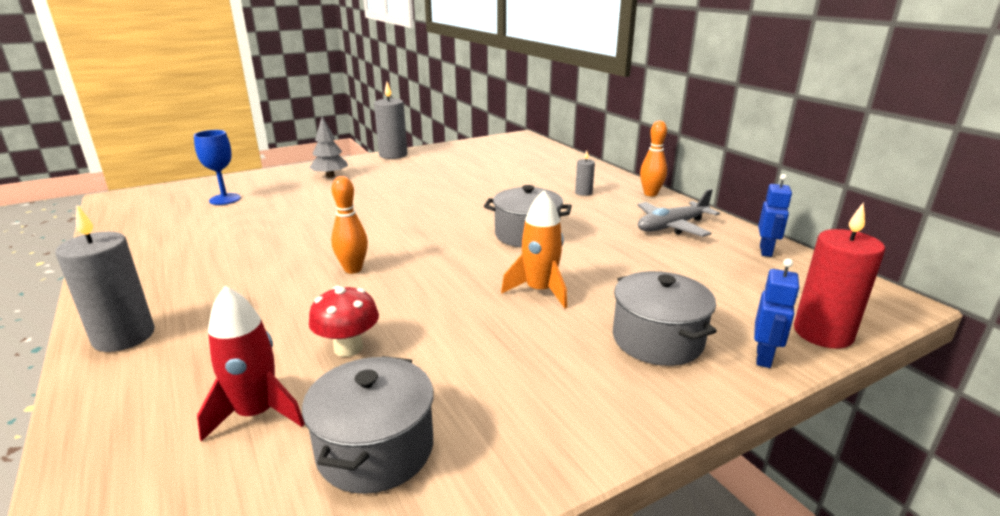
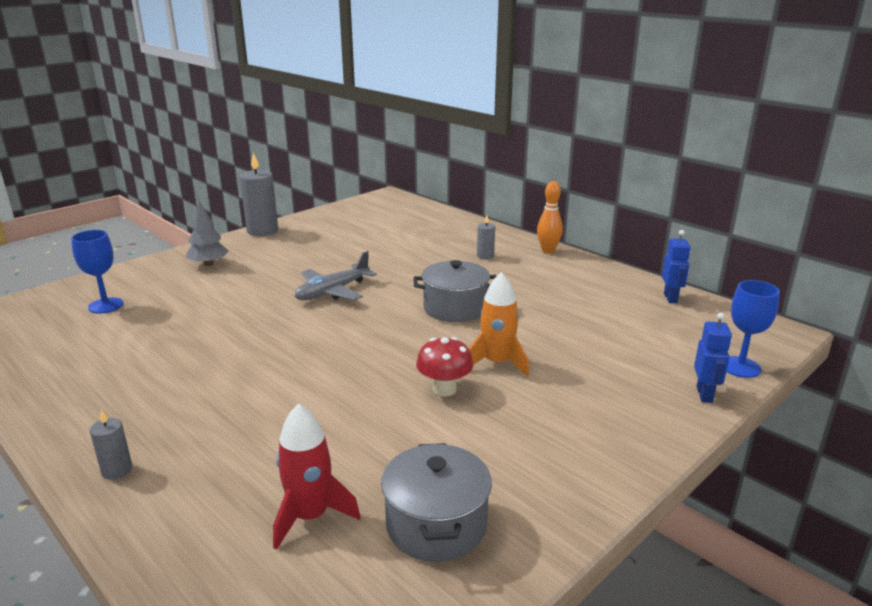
camera: 15 degrees left, 0 degrees up
(124, 336) = (117, 470): grey candle -> grey candle, size x0.51
(348, 348) = (354, 444): red mushroom -> red mushroom (444, 389)
(353, 269) = (306, 367): orange bowling pin -> none
(657, 340) = (617, 393): grey pot -> none
(672, 226) = (582, 283): grey plane -> grey plane (332, 292)
(822, 333) = (740, 367): red candle -> blue goblet

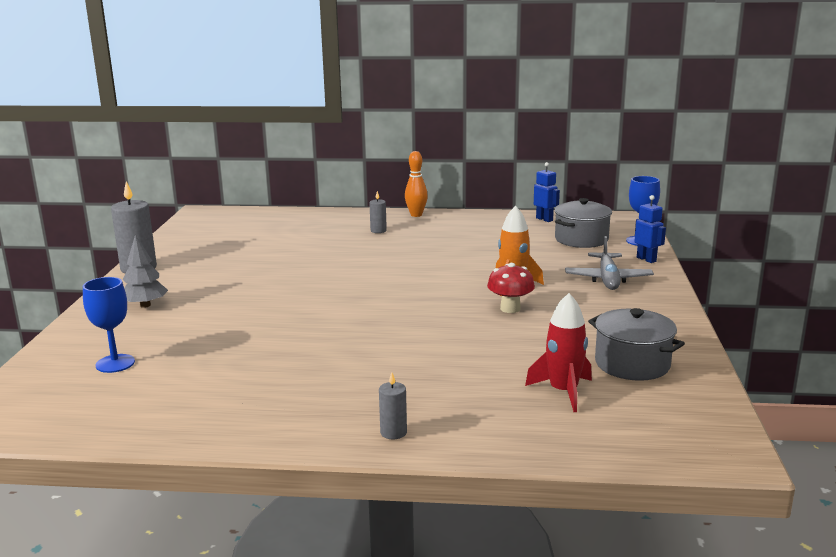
camera: 40 degrees left, 5 degrees down
(332, 292) = (309, 287): grey plane -> grey plane (608, 279)
(455, 308) = (424, 266): grey pot -> grey pot (581, 239)

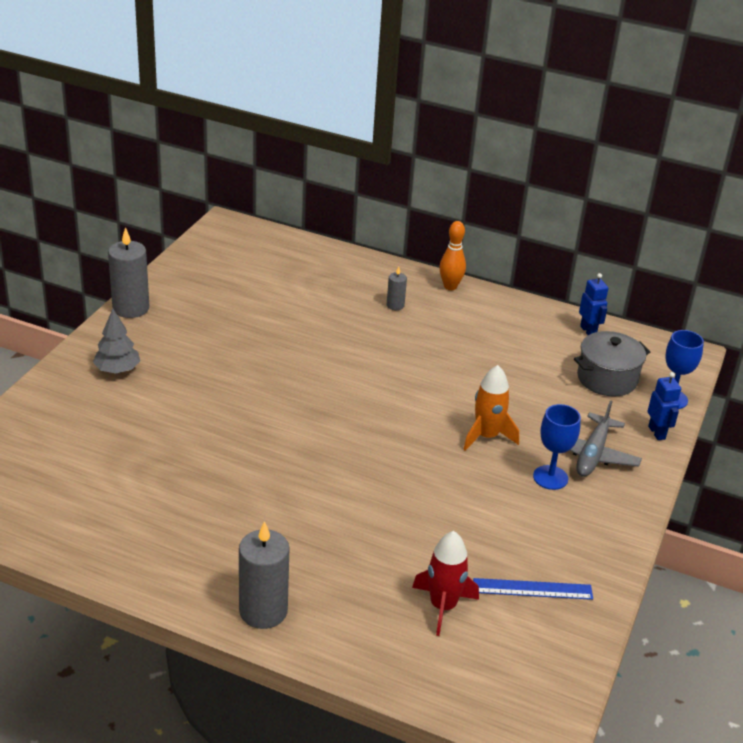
camera: 15 degrees right, 15 degrees up
(115, 363) = (64, 448): blue goblet -> blue goblet (550, 477)
(393, 432) = (263, 611): grey candle -> grey candle, size x1.96
(510, 309) = (462, 473): red mushroom -> none
(632, 364) = (532, 589): grey pot -> blue ruler

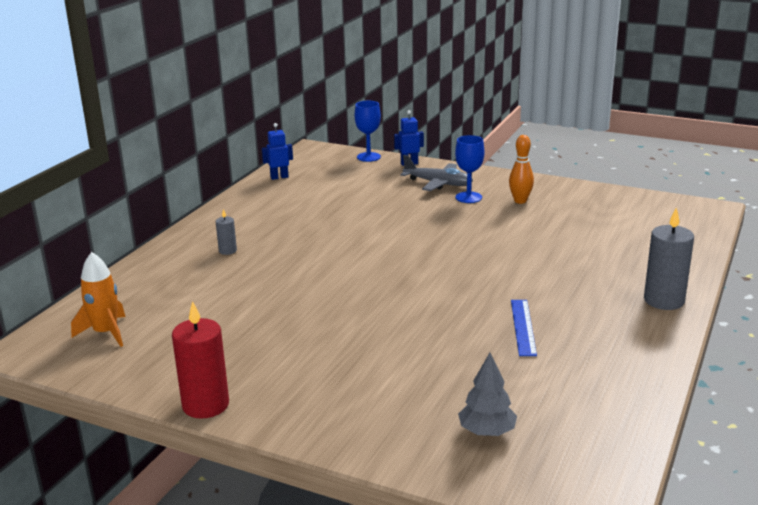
camera: 85 degrees left, 10 degrees down
(117, 370) = (337, 402): grey tree -> grey tree (487, 431)
(131, 308) = (205, 405): grey candle -> red candle
(443, 606) = (621, 235): red rocket -> none
(450, 286) = (200, 226): orange bowling pin -> orange bowling pin (520, 201)
(486, 436) = (424, 217): orange rocket -> orange rocket (106, 333)
(532, 589) = (588, 207): blue ruler -> blue ruler (523, 327)
(607, 379) = (344, 174): grey pot -> none

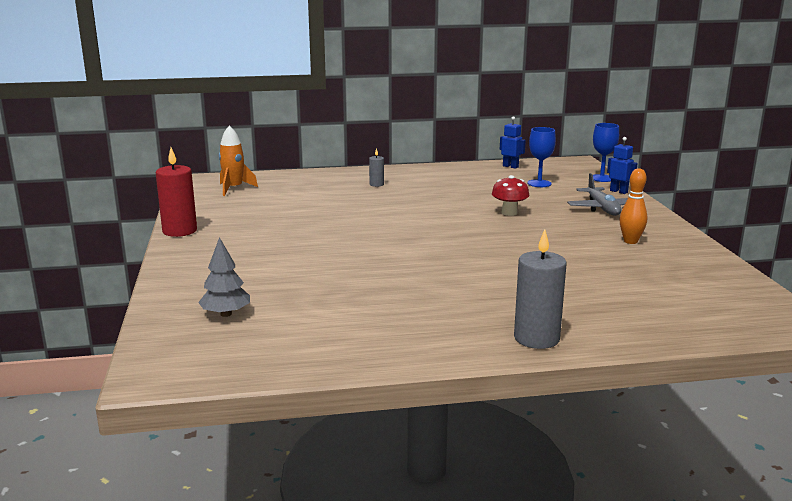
camera: 55 degrees right, 5 degrees down
(398, 220) = (509, 213): none -> red mushroom
(468, 197) = (597, 223): blue goblet -> blue goblet (539, 183)
(523, 327) = (399, 292): blue ruler -> none

